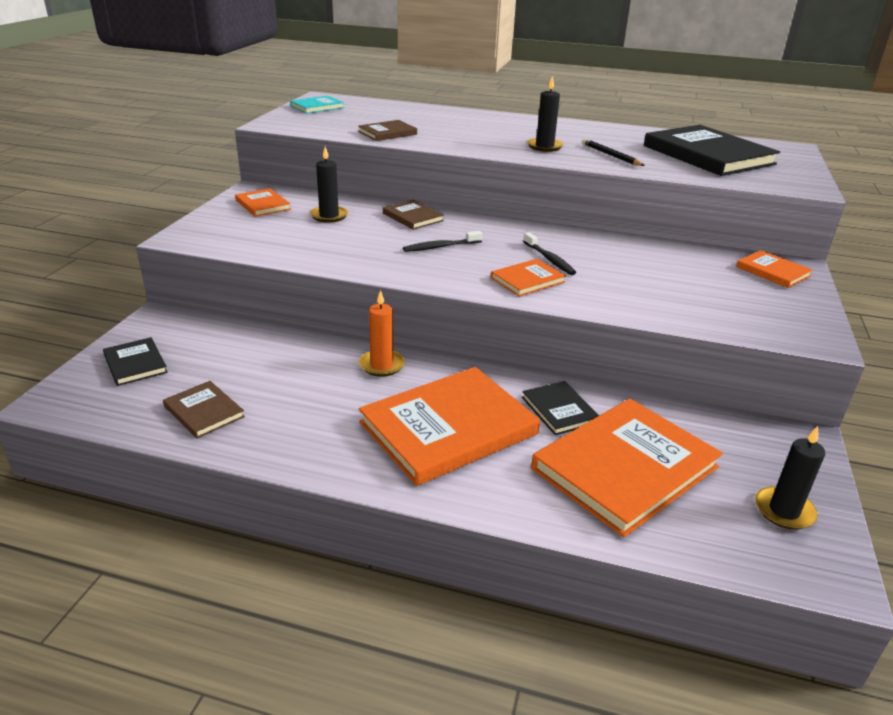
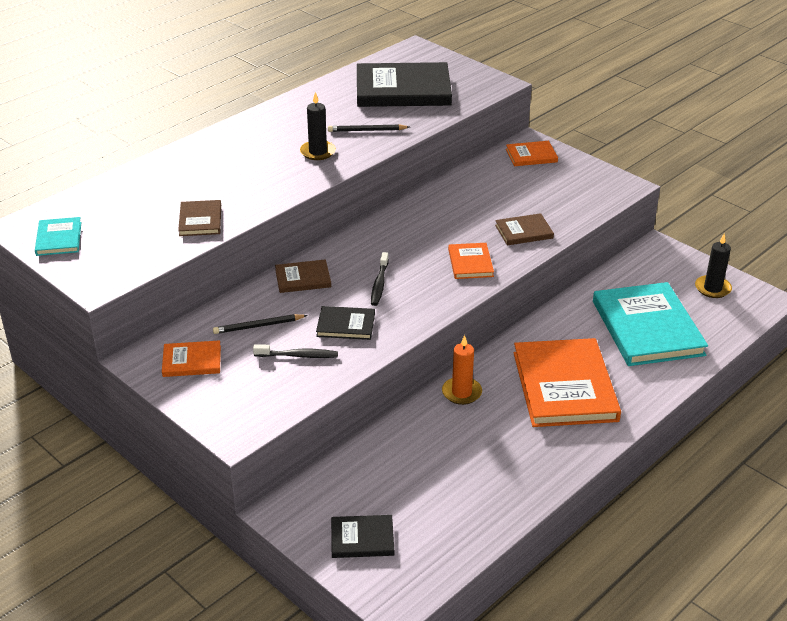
camera: 60 degrees left, 5 degrees up
(204, 412) = (468, 507): brown book -> brown book (524, 231)
(329, 216) = (258, 326): black candle -> black pencil
(549, 259) = (443, 239): black toothbrush -> black toothbrush (298, 356)
(559, 410) = (573, 328): black book -> black book (346, 325)
(625, 468) = (647, 328): orange book -> turquoise book

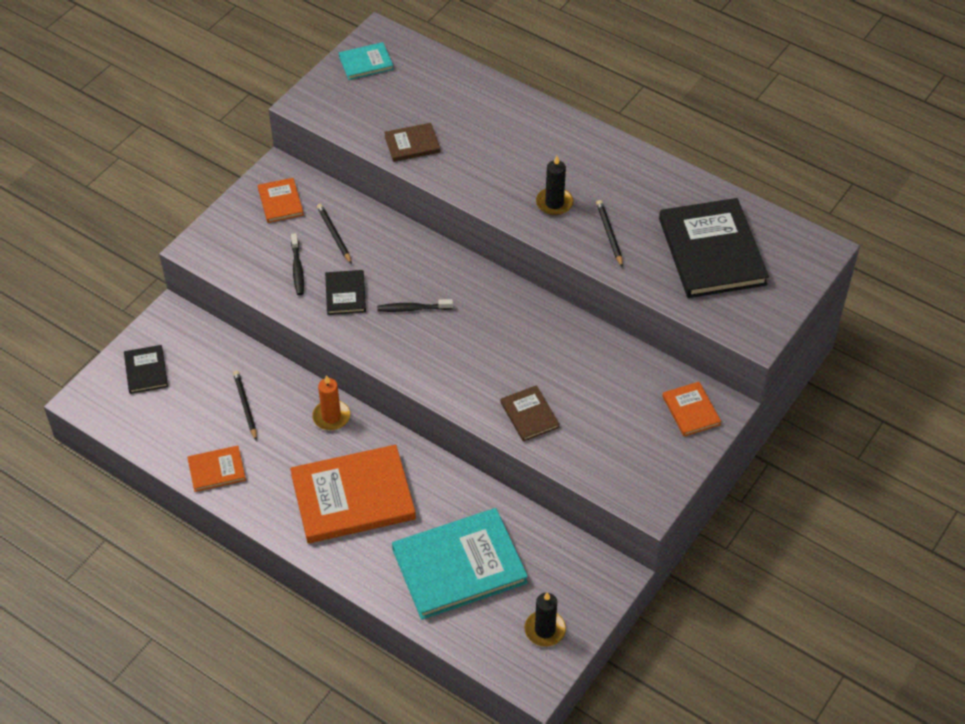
camera: 80 degrees right, 15 degrees up
(303, 278) = (410, 252): brown book -> none
(434, 455) = (245, 406): none -> black pencil
(470, 263) = (462, 375): orange book -> orange book (216, 470)

